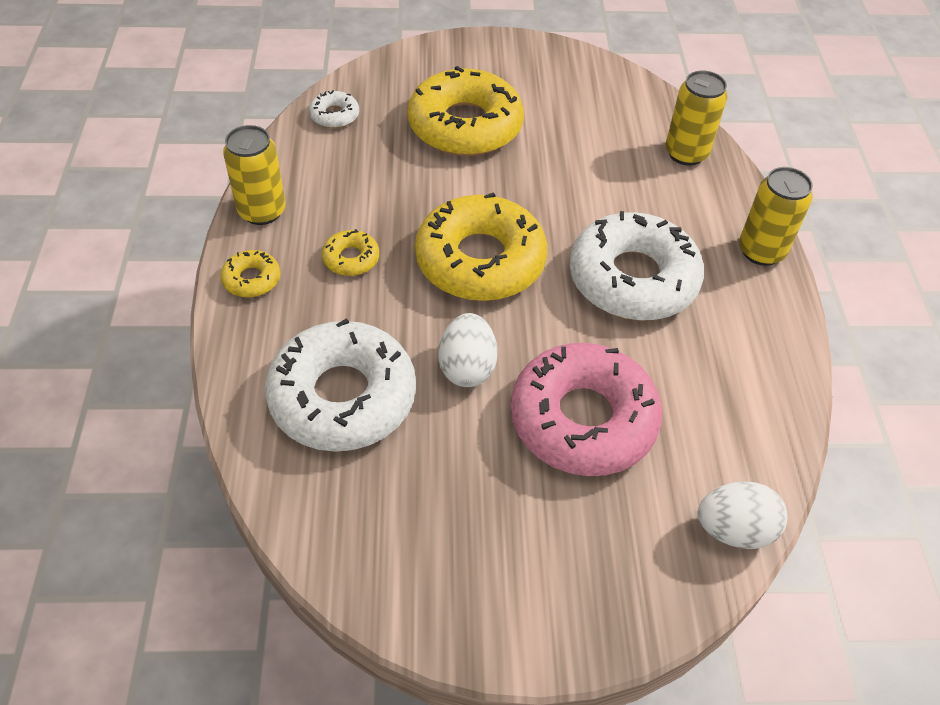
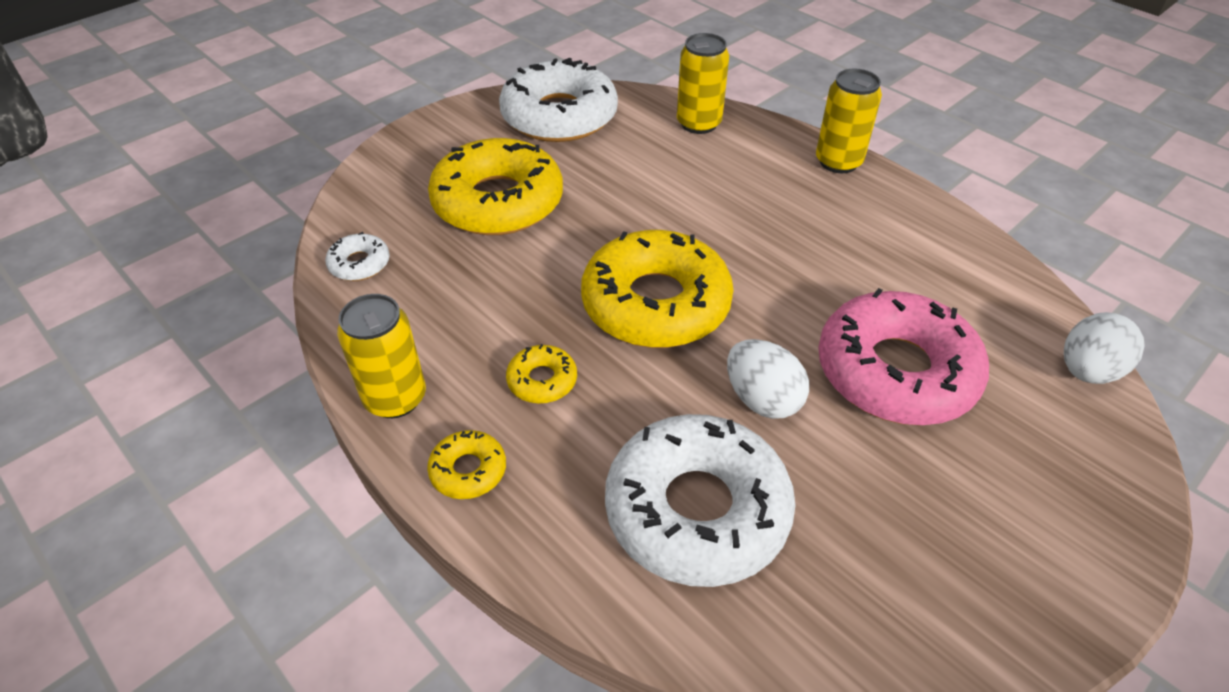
camera: 40 degrees left, 5 degrees down
(633, 279) = (785, 238): white donut -> white donut (559, 116)

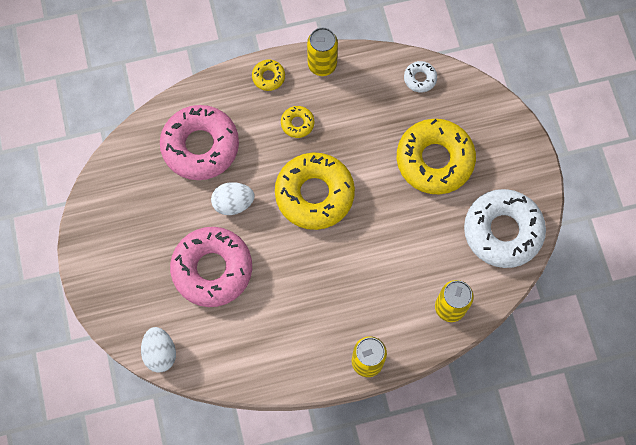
camera: 120 degrees right, 25 degrees up
(697, 510) = (200, 146): white donut -> pink donut

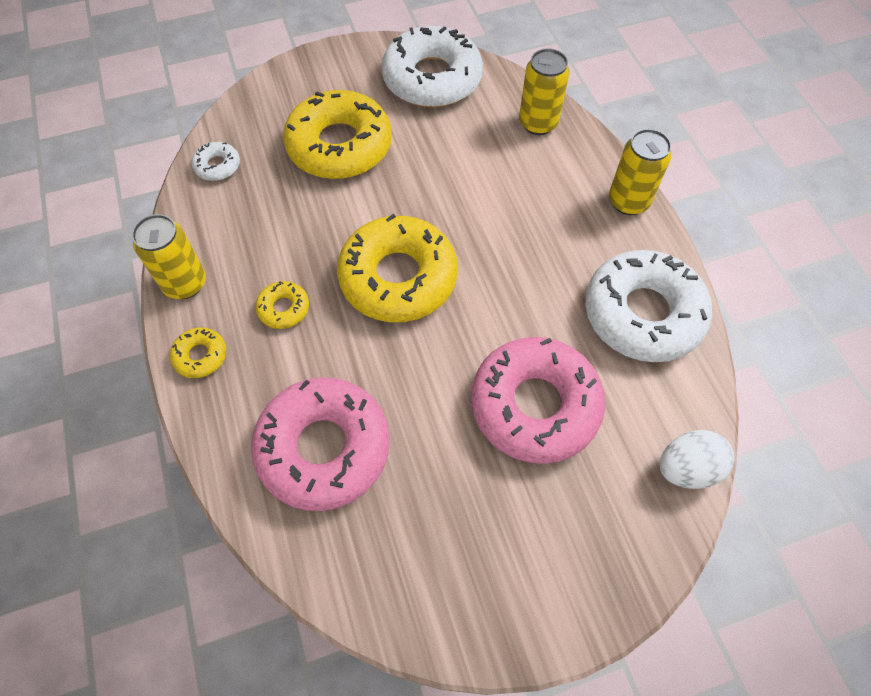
camera: 95 degrees left, 10 degrees down
(233, 203) = (422, 386): white egg -> none
(270, 351) = (643, 314): none -> white donut

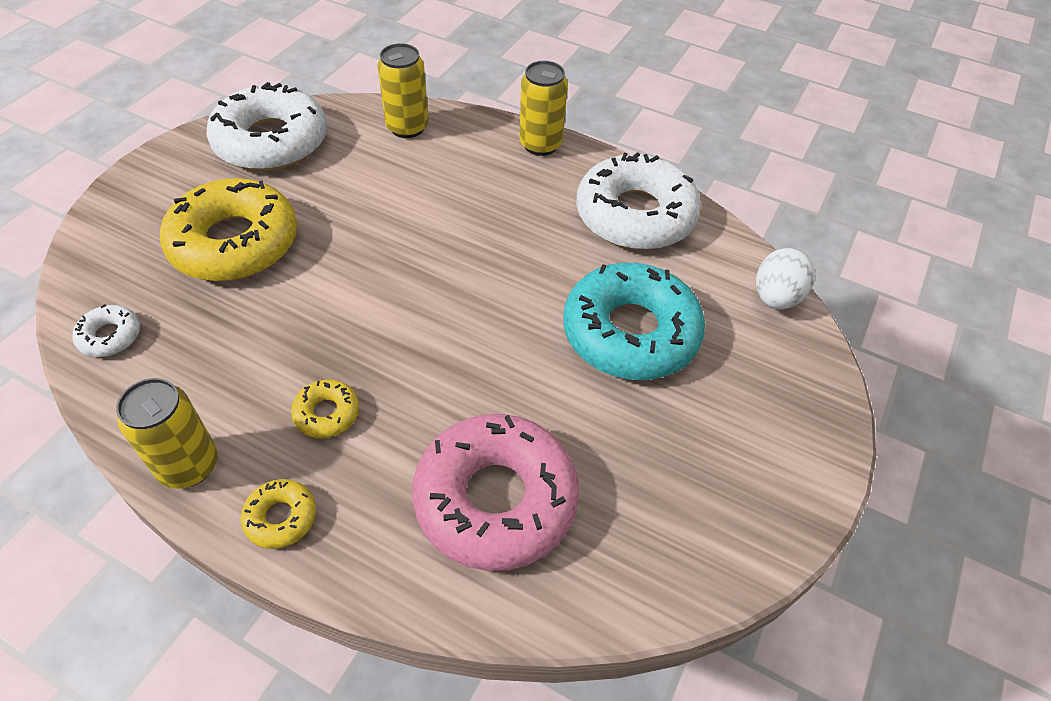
camera: 45 degrees left, 10 degrees down
(398, 277) = (412, 315): yellow donut -> none
(535, 405) = (630, 333): pink donut -> turquoise donut

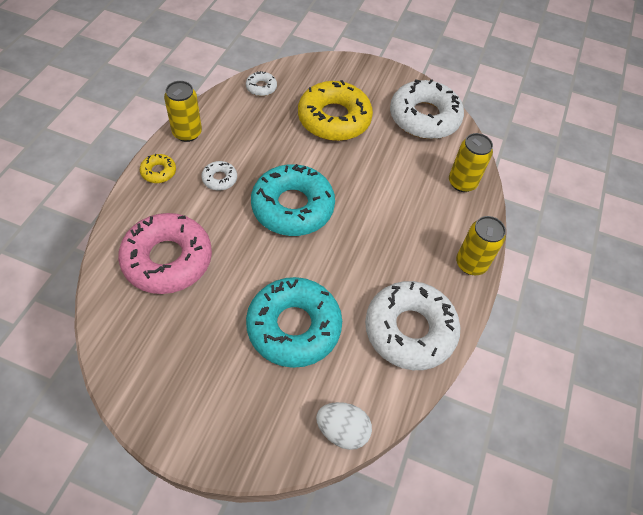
camera: 80 degrees right, 5 degrees up
(327, 413) = (219, 179): yellow donut -> white donut
(413, 315) = (292, 207): none -> turquoise donut

